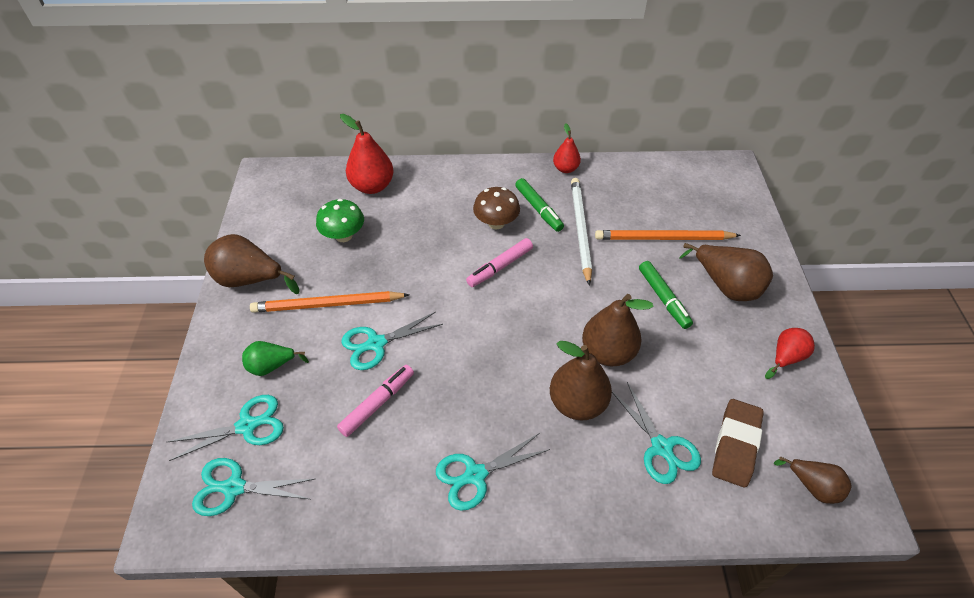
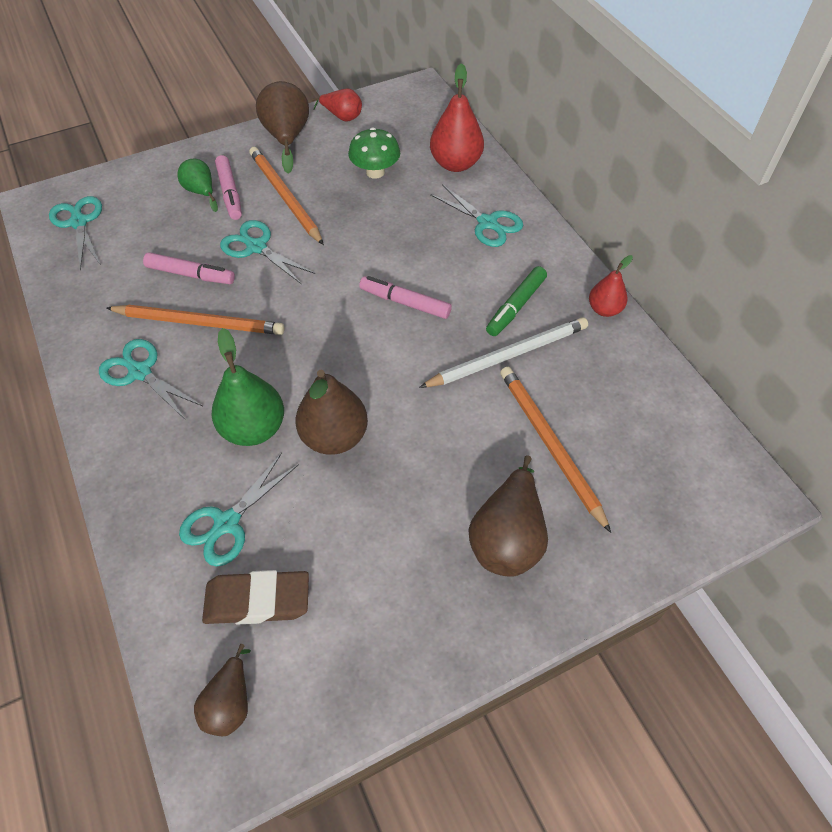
camera: 65 degrees right, 5 degrees up
(247, 426) = (137, 204): turquoise scissors -> turquoise scissors (487, 223)
(291, 344) = (230, 193): none -> pink marker
(441, 412) = (199, 322): none -> orange pencil
(496, 223) = (468, 277): brown mushroom -> none
(577, 403) = (254, 428): brown pear -> green pear
(663, 298) = (445, 471): green marker -> none
(786, 357) = (419, 636): red pear -> red pear (342, 117)

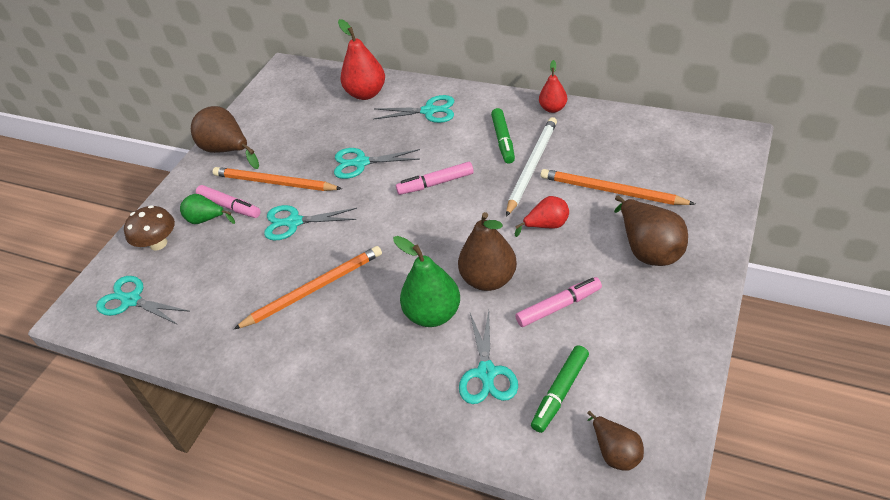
camera: 35 degrees left, 10 degrees down
(140, 372) = (311, 346): turquoise scissors -> turquoise scissors (361, 163)
(148, 186) = (158, 243): none -> brown mushroom
(191, 274) = (268, 269): pink marker -> pink marker (558, 306)
(257, 601) = (560, 392): brown eraser -> green marker
(342, 117) = (251, 115): red pear -> red pear (546, 225)
(375, 172) = (319, 130): green mushroom -> none

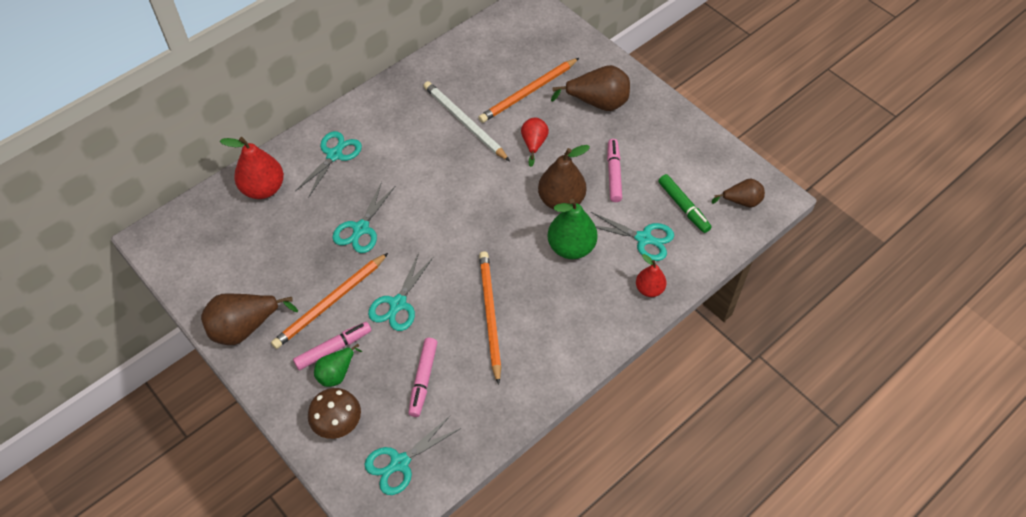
camera: 70 degrees left, 10 degrees up
(435, 183) = (432, 189): pink marker -> pink marker (423, 380)
(503, 140) = (418, 125): green marker -> none
(553, 108) = (408, 78): red pear -> red pear (649, 289)

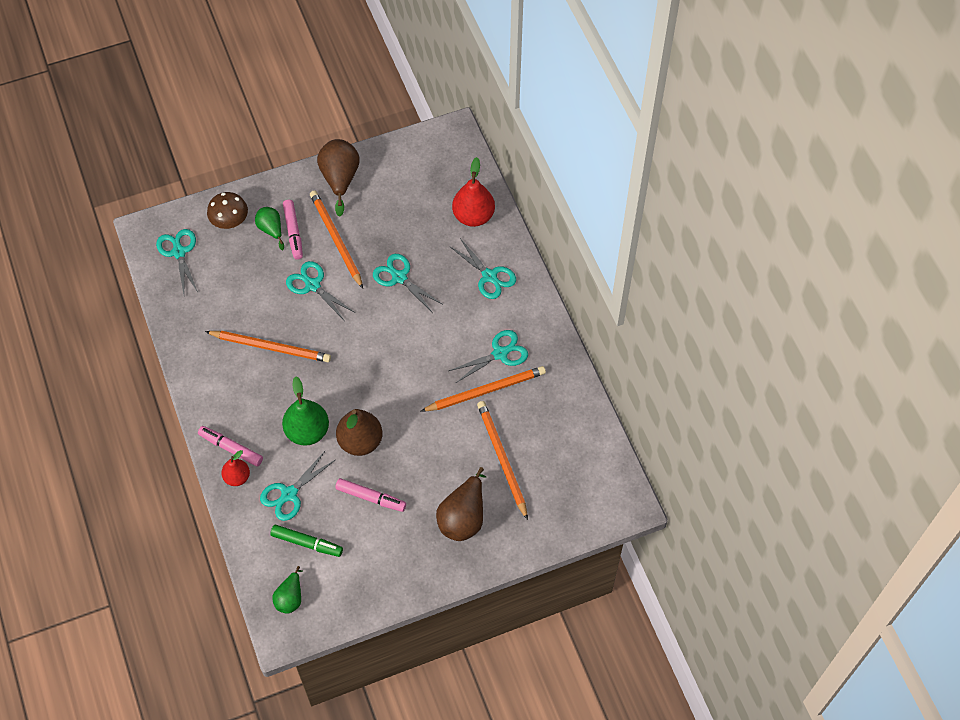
camera: 110 degrees right, 5 degrees up
(420, 123) = (500, 353): none -> turquoise scissors
(423, 380) = (237, 285): pink marker -> pink marker (231, 448)
(464, 122) = (486, 390): white pencil -> orange pencil
(534, 144) = (435, 441): red pear -> none
(683, 207) = (307, 543): green marker -> green marker turned 150 degrees counterclockwise
(741, 201) = (290, 598): brown pear -> green pear

